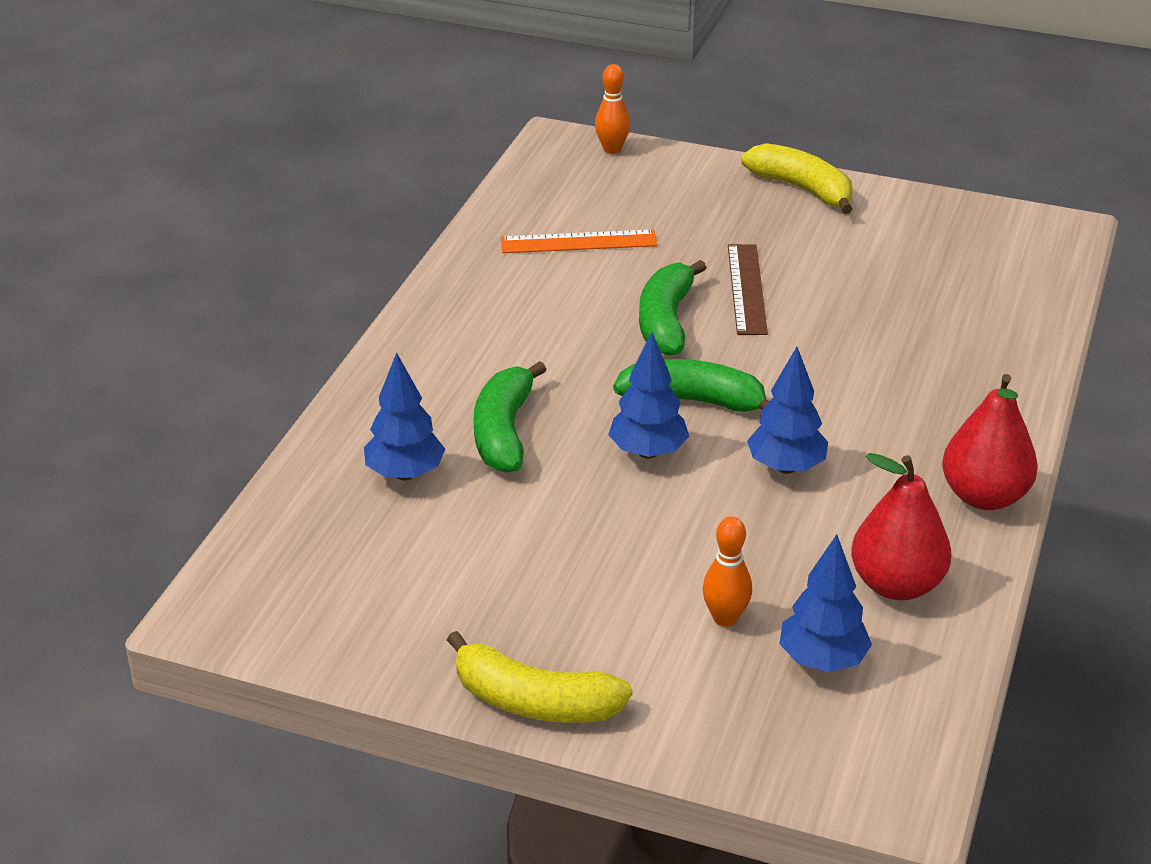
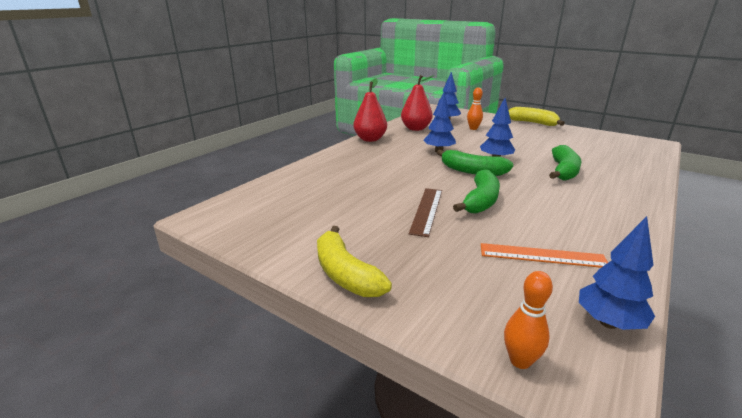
camera: 165 degrees left, 10 degrees down
(405, 474) = (604, 164): blue tree -> blue tree (608, 323)

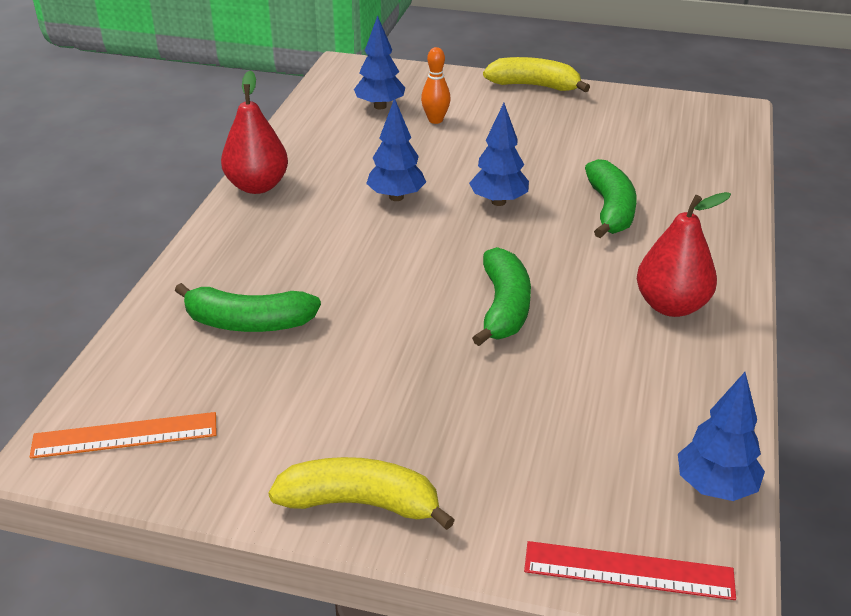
camera: 20 degrees left, 10 degrees up
(345, 274) = (361, 503): yellow banana -> yellow banana turned 150 degrees clockwise
(416, 129) = (330, 139): red pear -> red pear (671, 306)
(427, 210) = (429, 348): brown ruler -> none
(472, 171) = (469, 239): green banana -> green banana (248, 323)
(520, 361) = (628, 571): orange bowling pin -> red ruler
(542, 256) = (617, 398): orange ruler -> orange ruler (125, 435)

